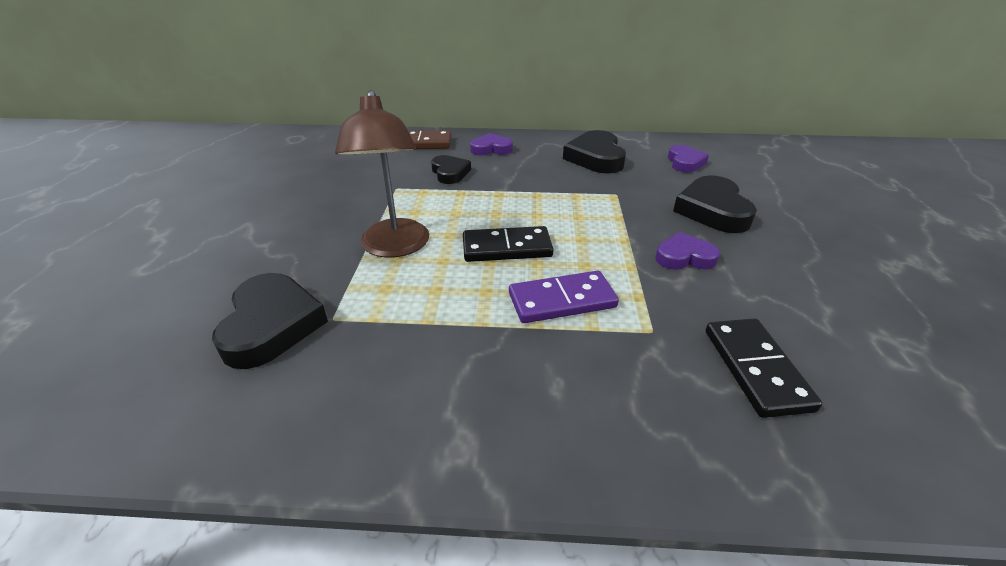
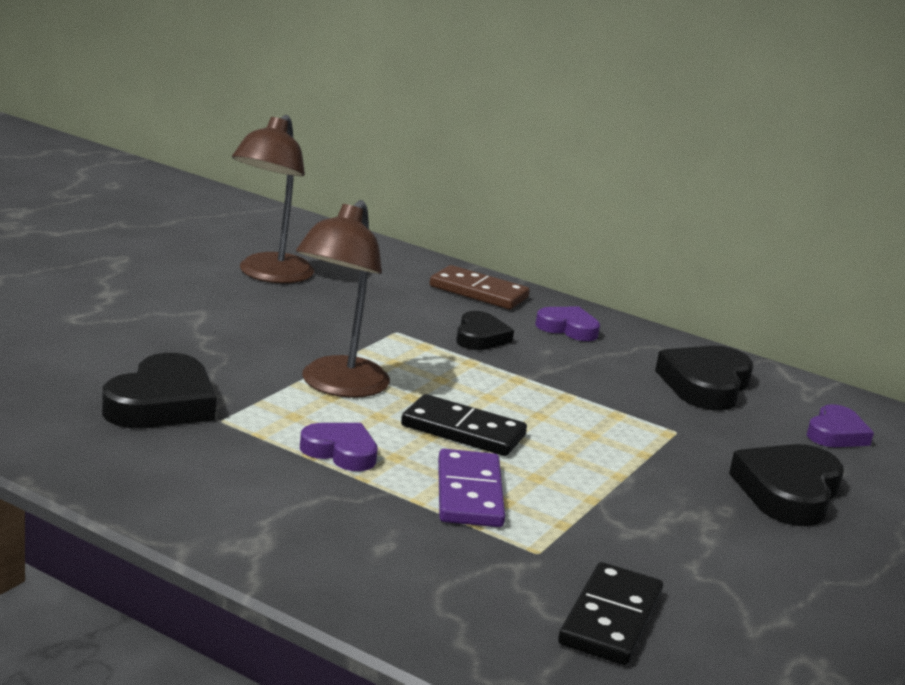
camera: 25 degrees right, 15 degrees down
(278, 177) = (269, 275): none -> brown lamp
(562, 300) = (469, 493): purple domino -> purple domino turned 75 degrees clockwise
(684, 257) = (672, 516): purple heart -> purple heart (340, 452)

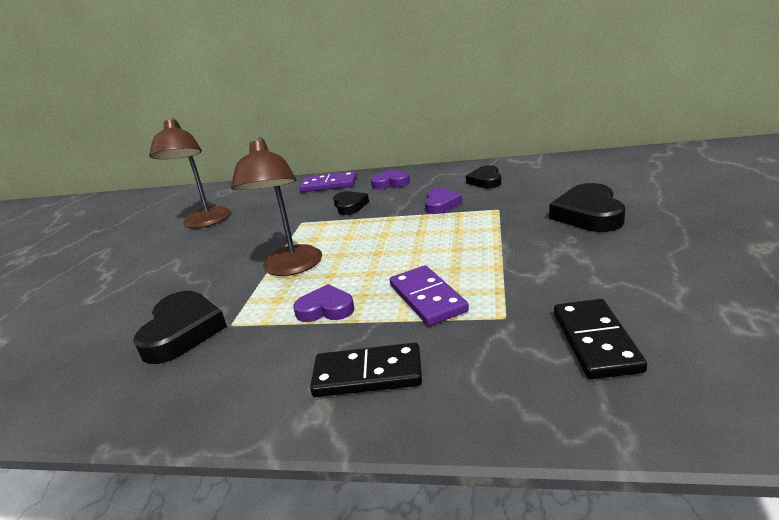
camera: 15 degrees left, 5 degrees up
(463, 431) = (387, 261): black domino -> black domino (367, 374)
(478, 292) = (328, 185): brown domino -> purple domino
(705, 385) = (485, 181): black heart -> black heart, size x0.62
(836, 434) = (572, 176): purple heart -> purple heart (441, 204)

